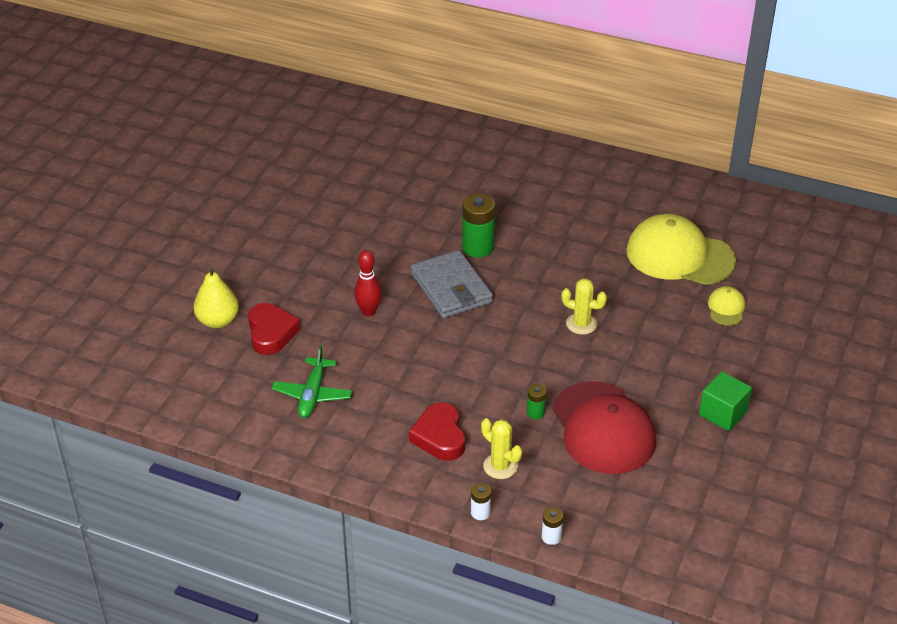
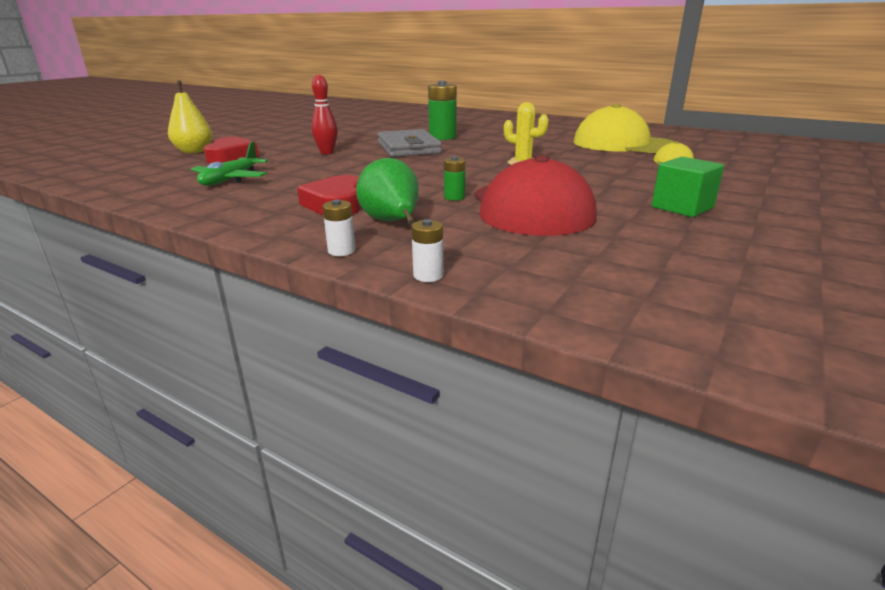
camera: 10 degrees right, 15 degrees down
(500, 466) = (392, 223): yellow cactus -> green pear

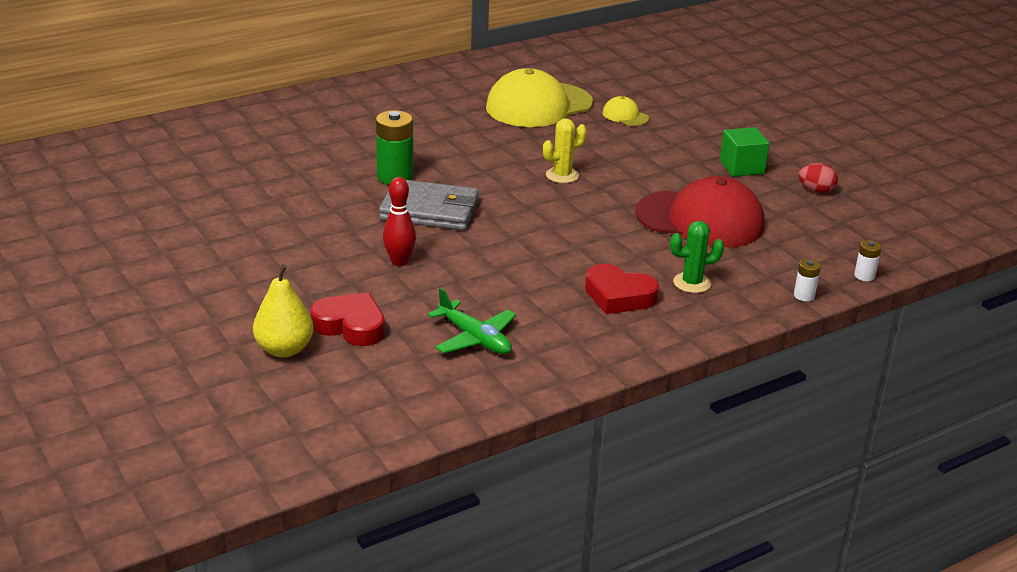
camera: 65 degrees left, 5 degrees up
(341, 251) = (739, 316): white battery -> white battery (864, 276)
(392, 223) = (692, 283): green pear -> green cactus
(454, 197) = (645, 240): green battery -> none
(715, 245) = (816, 190): none -> red egg

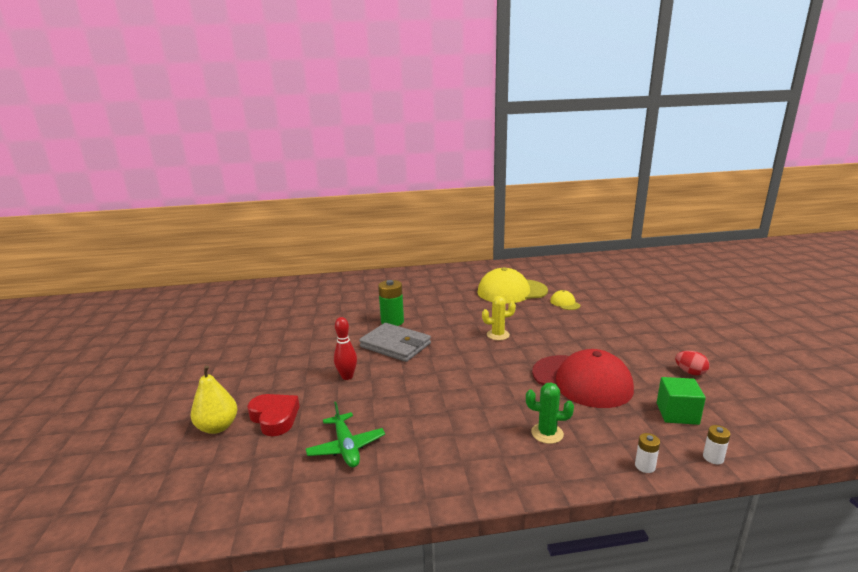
camera: 25 degrees right, 10 degrees down
(619, 296) = (480, 433): red heart -> none
(741, 167) = (634, 346): green cube -> green cube (677, 413)

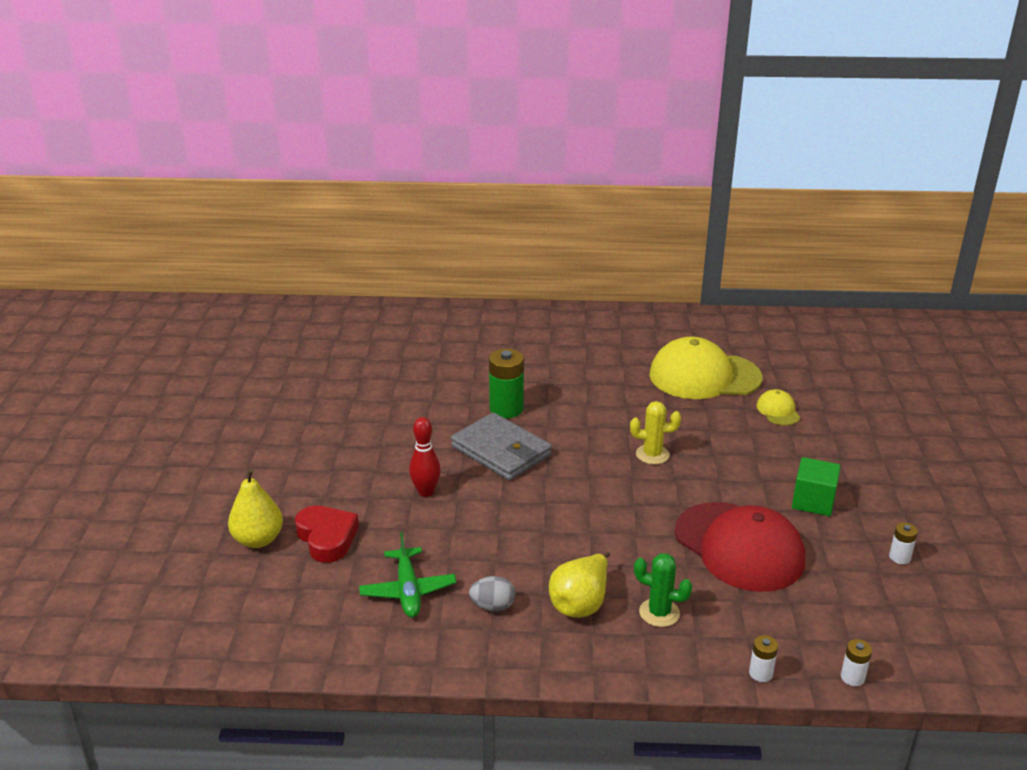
camera: 10 degrees right, 10 degrees up
(417, 448) = (493, 606): none -> grey egg
(485, 436) = (580, 603): none -> yellow pear
(677, 413) = (843, 614): green cube -> green cube (813, 501)
(690, 372) = (899, 557): red egg -> white battery

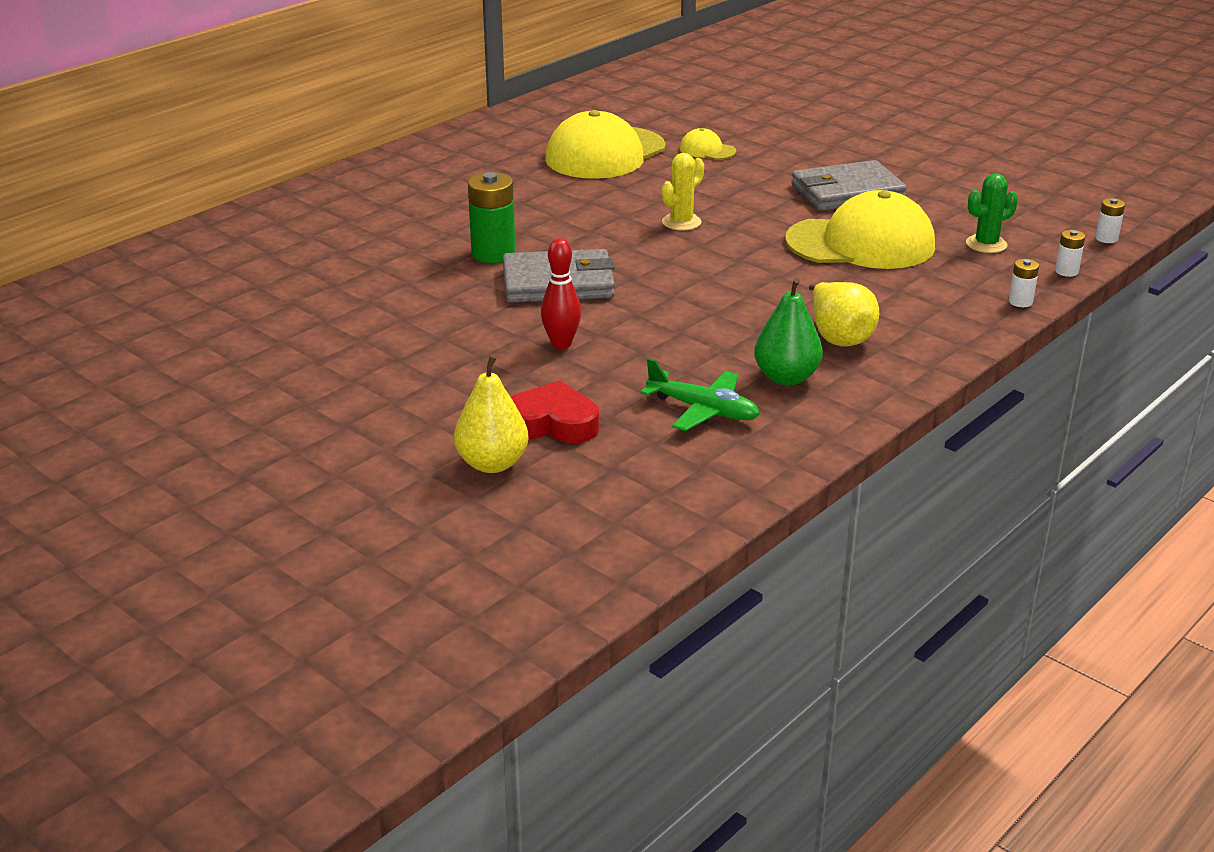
camera: 50 degrees left, 0 degrees up
(493, 606) = (786, 377): grey egg -> green pear
(659, 613) = (897, 309): green cactus -> green cactus (986, 244)
(739, 547) = (860, 243): red cap -> yellow cap
(813, 501) = (847, 192): green cube -> grey wallet
(899, 557) = (959, 194): white battery -> white battery (1106, 238)

